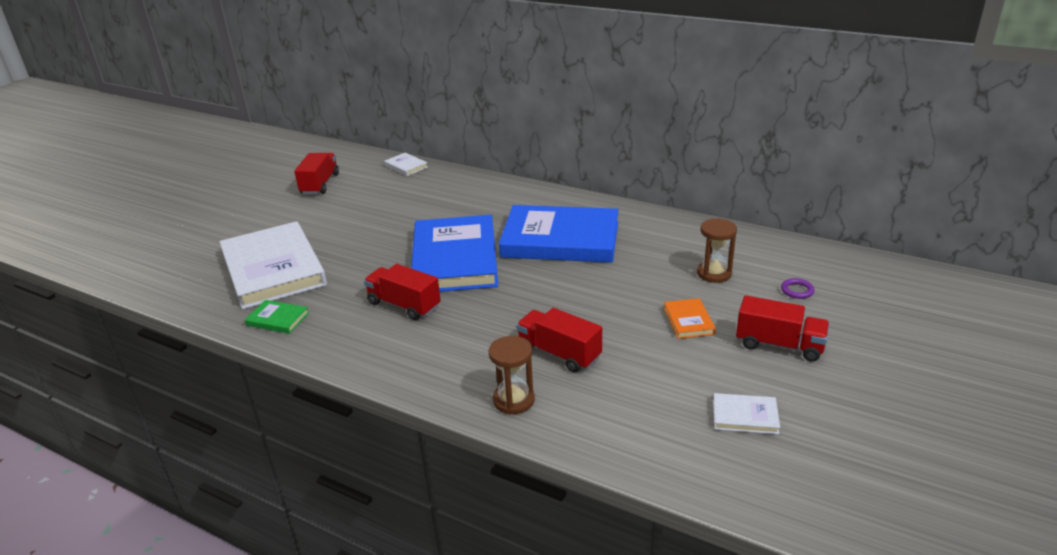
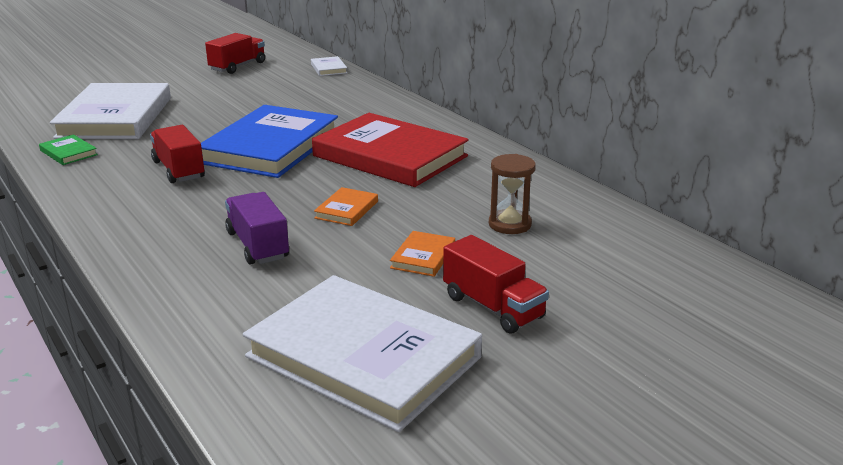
camera: 25 degrees right, 5 degrees down
(514, 400) = (165, 269): brown hourglass -> none
(559, 353) = (258, 245): red truck -> purple truck
(560, 240) = (390, 156): blue book -> red book
(587, 299) = (347, 210): none -> orange book
(745, 416) = (363, 357): white book -> white book, size x2.47
(797, 290) = (584, 265): purple ring -> none

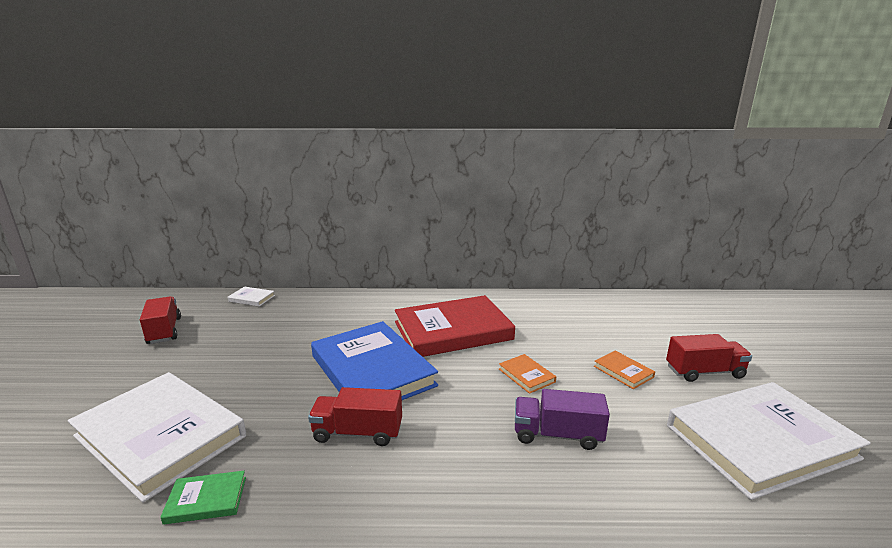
camera: 55 degrees left, 5 degrees down
(509, 224) = (596, 329): brown hourglass -> none

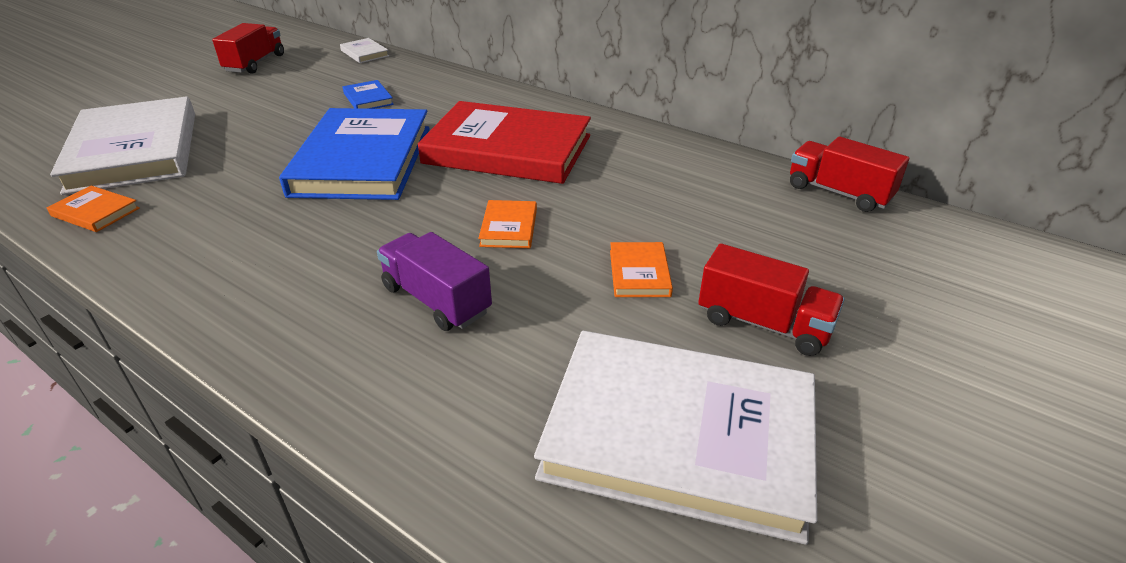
camera: 35 degrees right, 15 degrees up
(206, 500) = (95, 212): green book -> orange book
(307, 329) = (368, 99): none -> blue book
(358, 432) = (265, 211): red truck -> red truck (838, 193)

